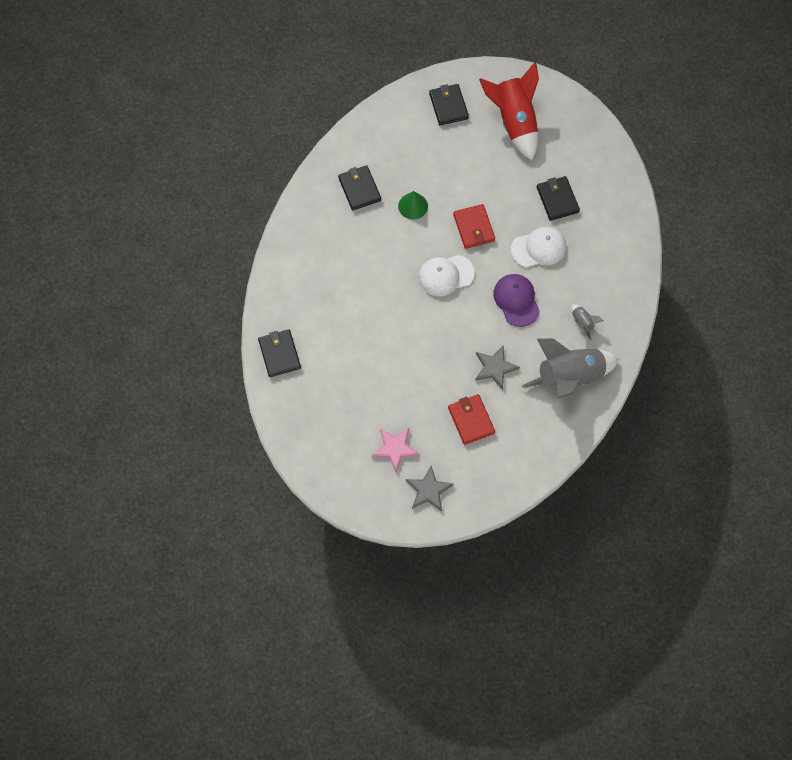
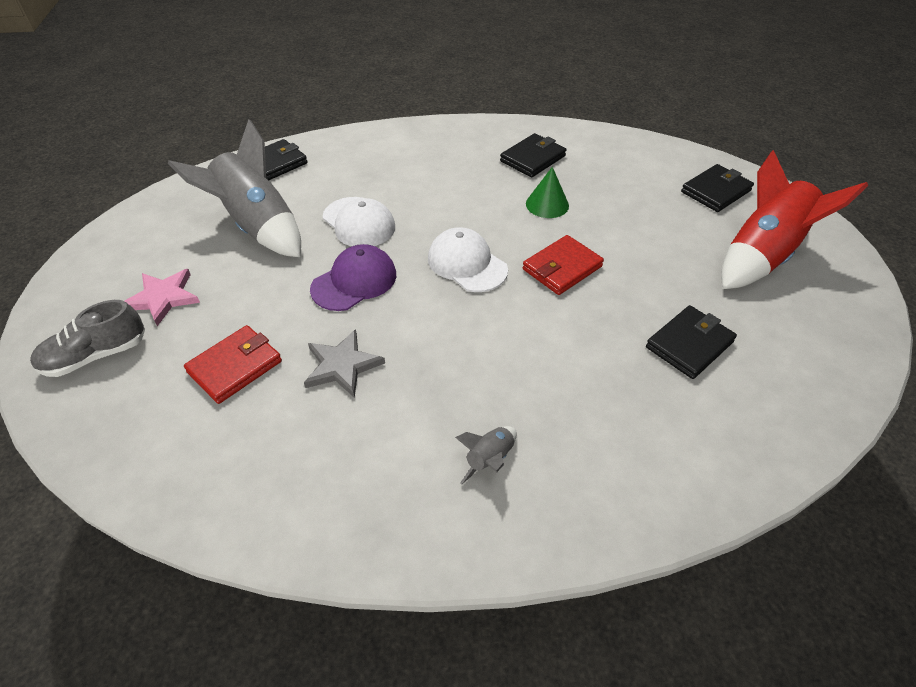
camera: 65 degrees right, 20 degrees down
(428, 490) = (96, 355): grey star -> grey shoe
(516, 300) = (476, 353): purple cap -> purple cap (354, 281)
(538, 248) = (586, 350): white cap -> white cap (359, 222)
(570, 377) = (369, 478): grey rocket -> grey rocket (257, 226)

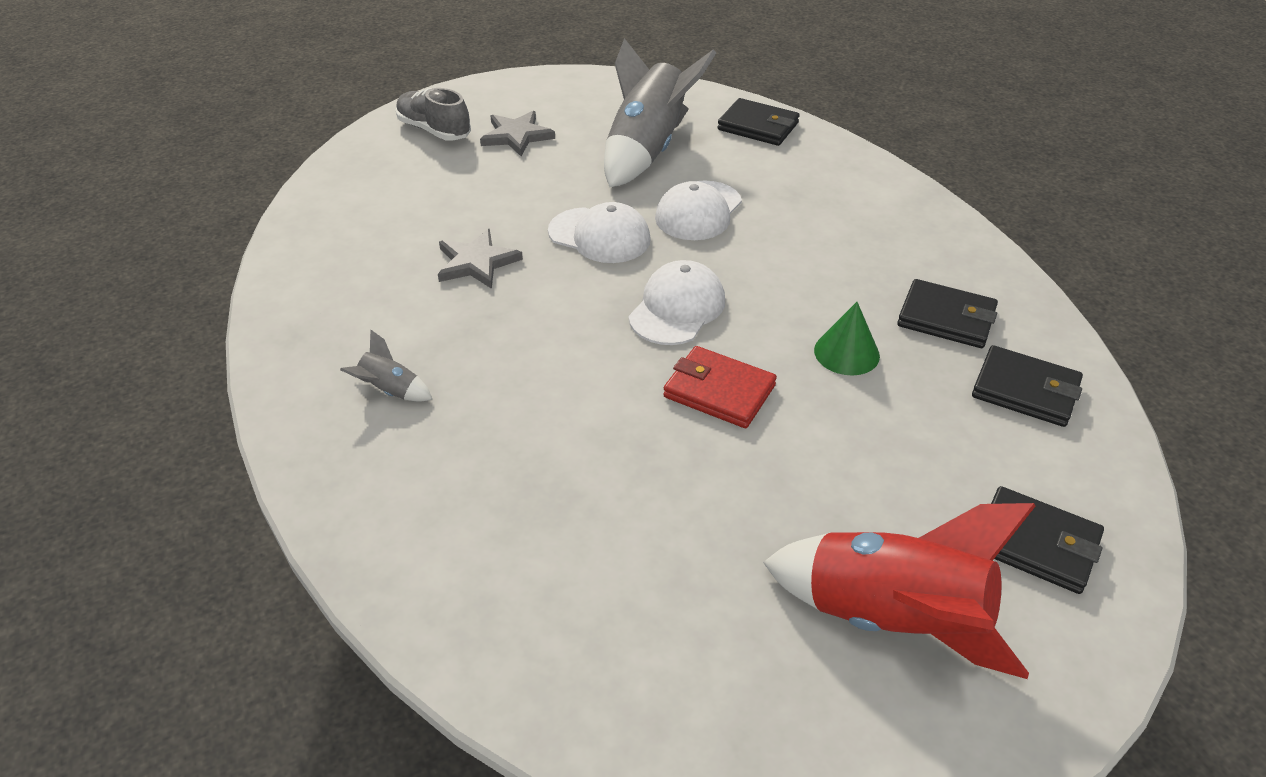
camera: 70 degrees right, 5 degrees down
(163, 298) = (517, 136): pink star -> grey star
(235, 367) = (450, 202): red wallet -> none
(354, 281) = (599, 236): purple cap -> white cap
(689, 344) = (634, 541): black wallet -> black wallet (1025, 390)

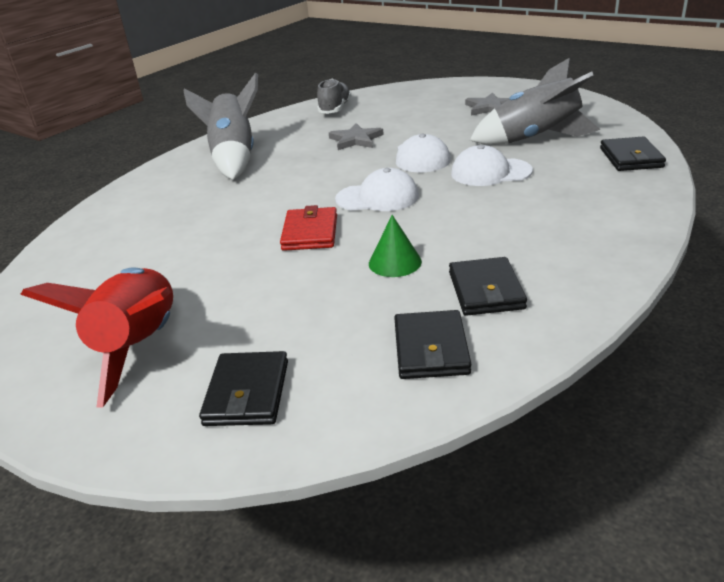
camera: 65 degrees right, 10 degrees down
(390, 391) = (234, 158): grey rocket -> grey rocket, size x2.38
(434, 130) = (462, 92): grey shoe -> grey shoe (335, 109)

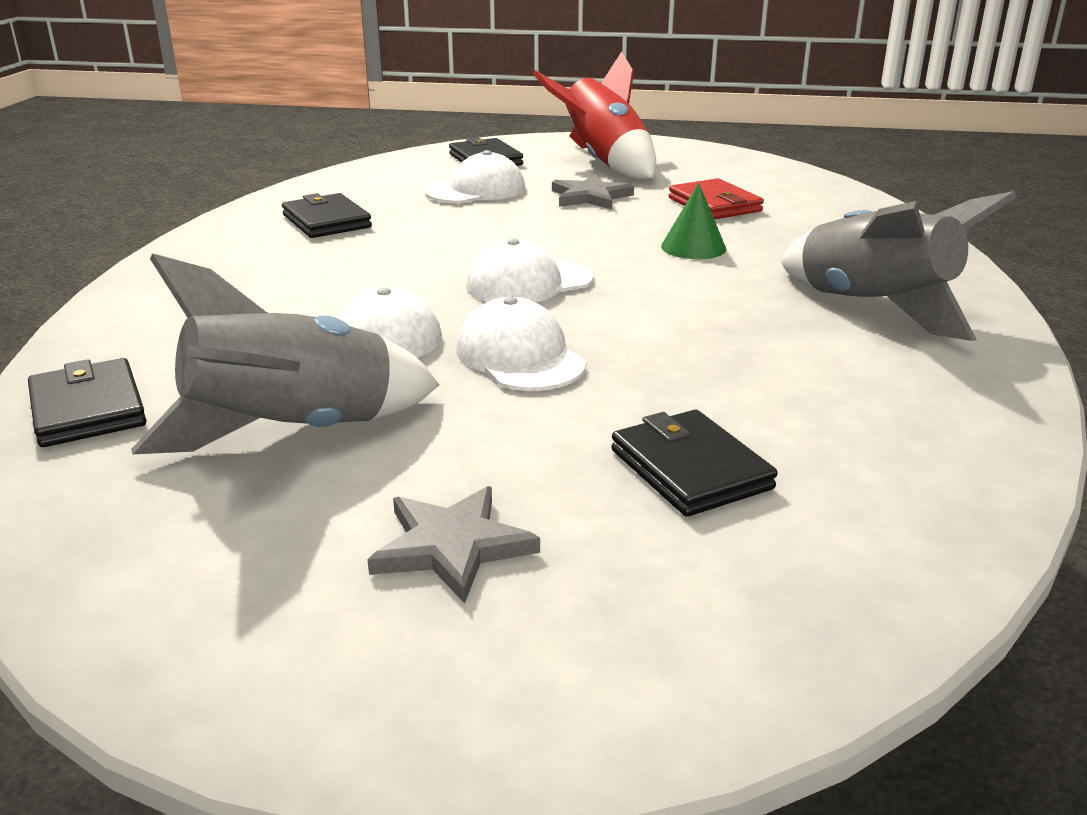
camera: 150 degrees right, 5 degrees down
(310, 233) = (571, 237): red wallet -> red wallet (714, 205)
(319, 317) = (476, 190): none -> white cap
(335, 109) = (911, 473): grey shoe -> none
(356, 140) = (703, 378): grey star -> grey star (590, 197)
(395, 262) = (438, 227): green cone -> green cone (693, 247)
(431, 349) = (361, 189): black wallet -> black wallet (690, 469)

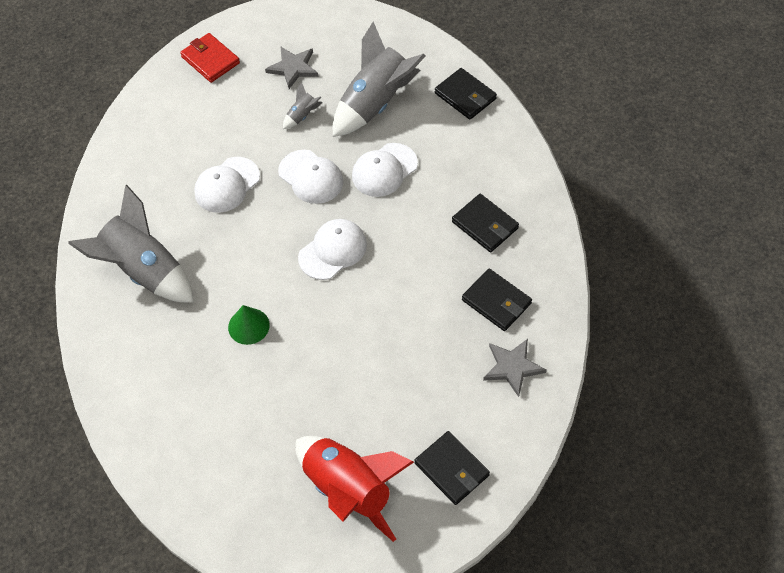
camera: 165 degrees right, 30 degrees up
(476, 190) = (426, 390): white cap -> white cap (227, 185)
(485, 445) = (302, 116): none -> grey rocket
(590, 197) = (337, 400): grey star -> grey star (512, 367)
(690, 469) = (224, 122): black wallet -> black wallet (485, 225)
(714, 205) = (243, 409): red wallet -> red wallet (210, 60)

